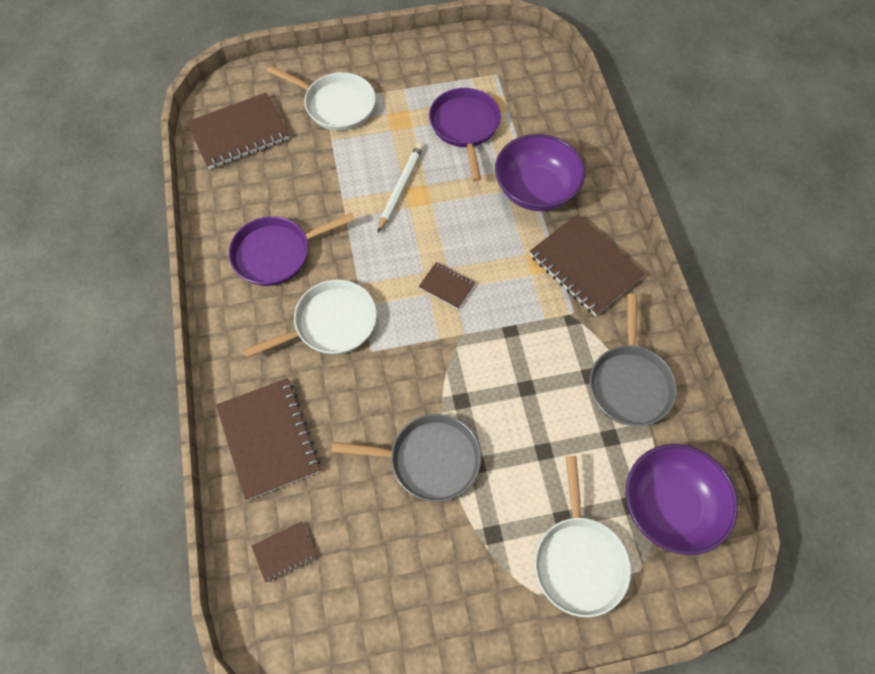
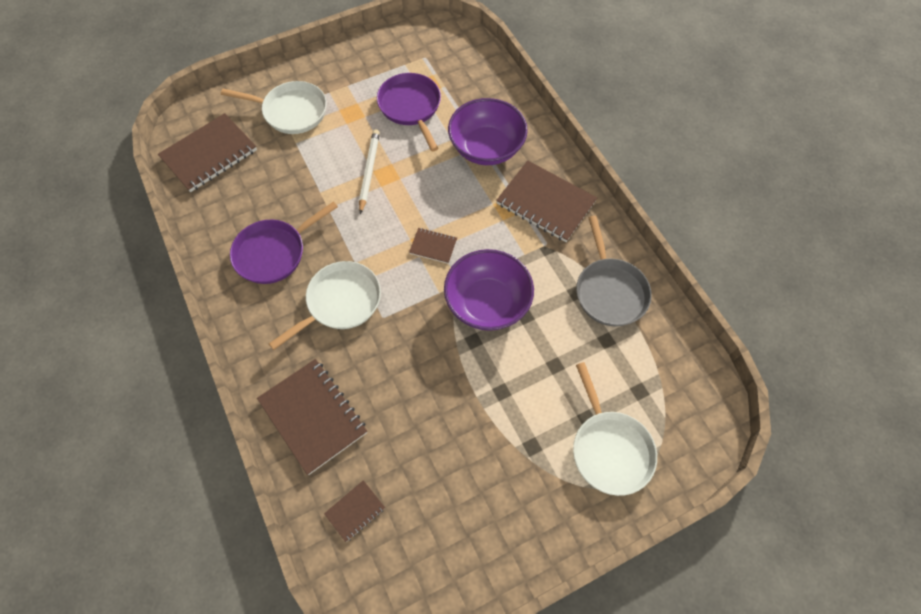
camera: 15 degrees left, 0 degrees up
(429, 460) = (459, 398): grey pan -> none
(669, 506) = (670, 384): purple bowl -> purple bowl (487, 303)

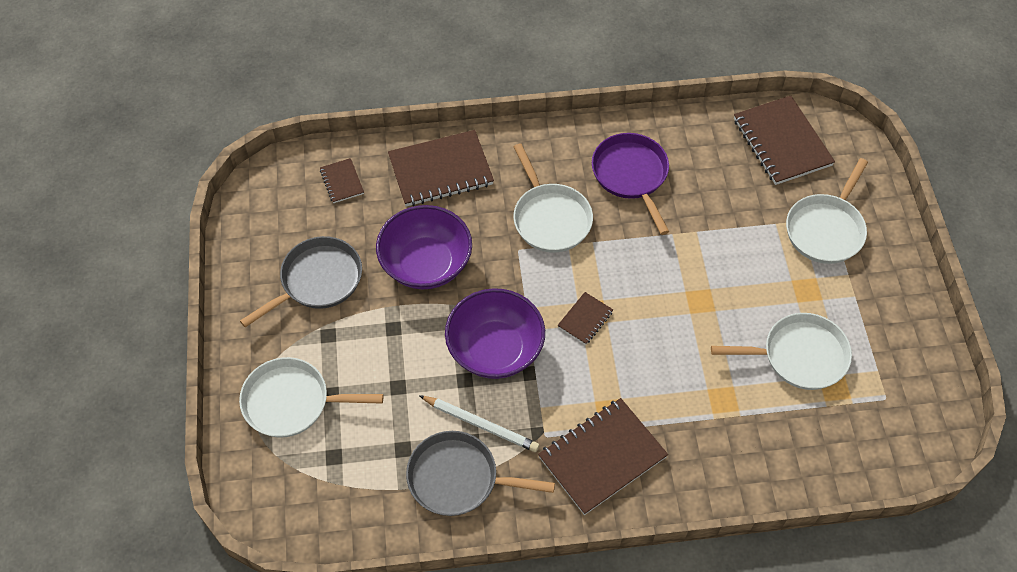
camera: 110 degrees right, 5 degrees down
(369, 171) = (711, 285): white pencil -> white pencil (481, 424)
(411, 107) = (799, 356): purple pan -> white pan
(480, 482) = (317, 281): none -> grey pan
(486, 148) = (708, 420): purple bowl -> purple bowl (426, 263)

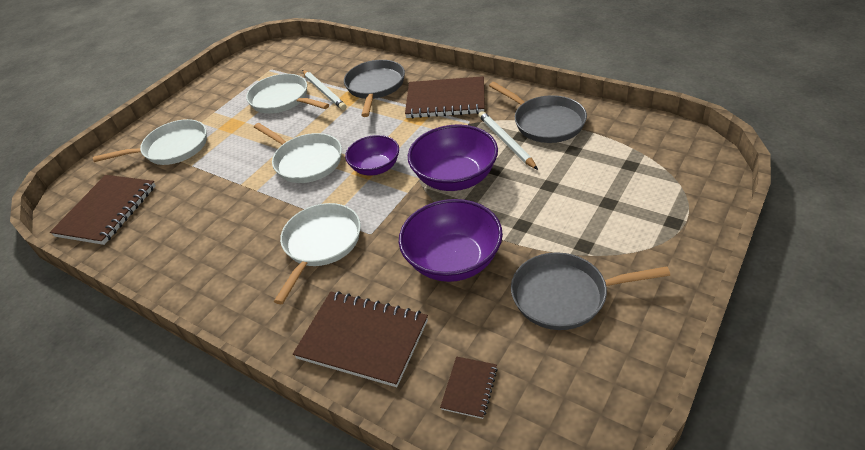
camera: 135 degrees left, 15 degrees down
(292, 402) = (646, 211): white pan -> white pan (306, 161)
(585, 319) = (375, 167): brown notebook -> purple bowl
(631, 175) = (226, 244): purple pan -> none
(711, 436) = (375, 87): none -> grey pan
(765, 395) = (324, 91): none -> white pencil

